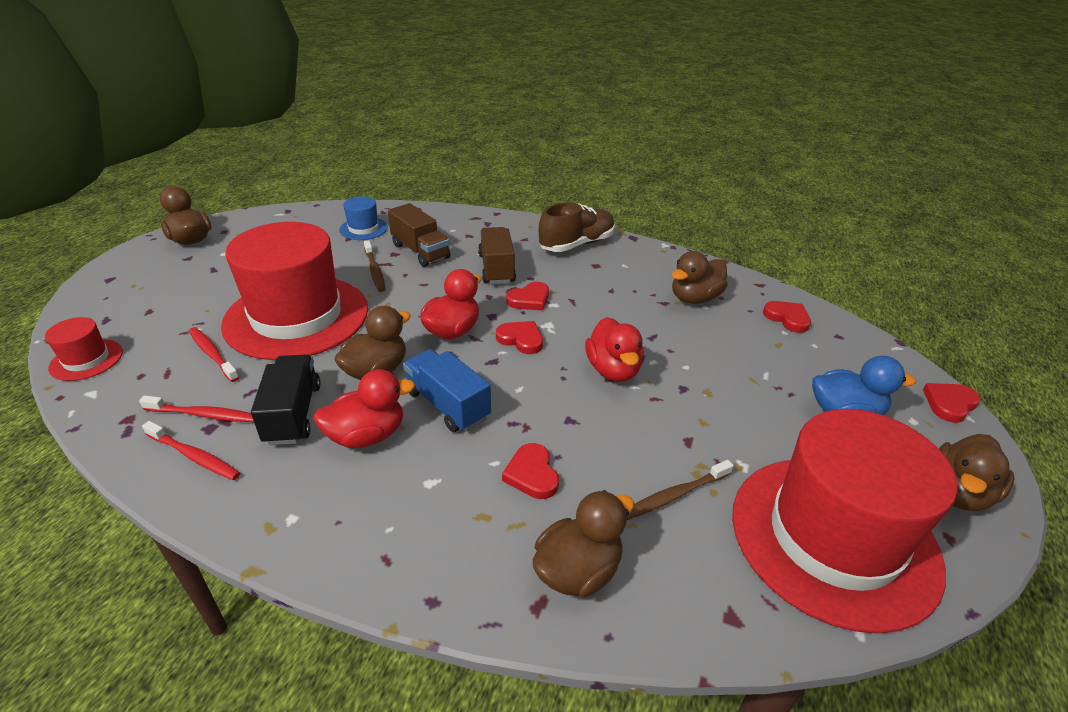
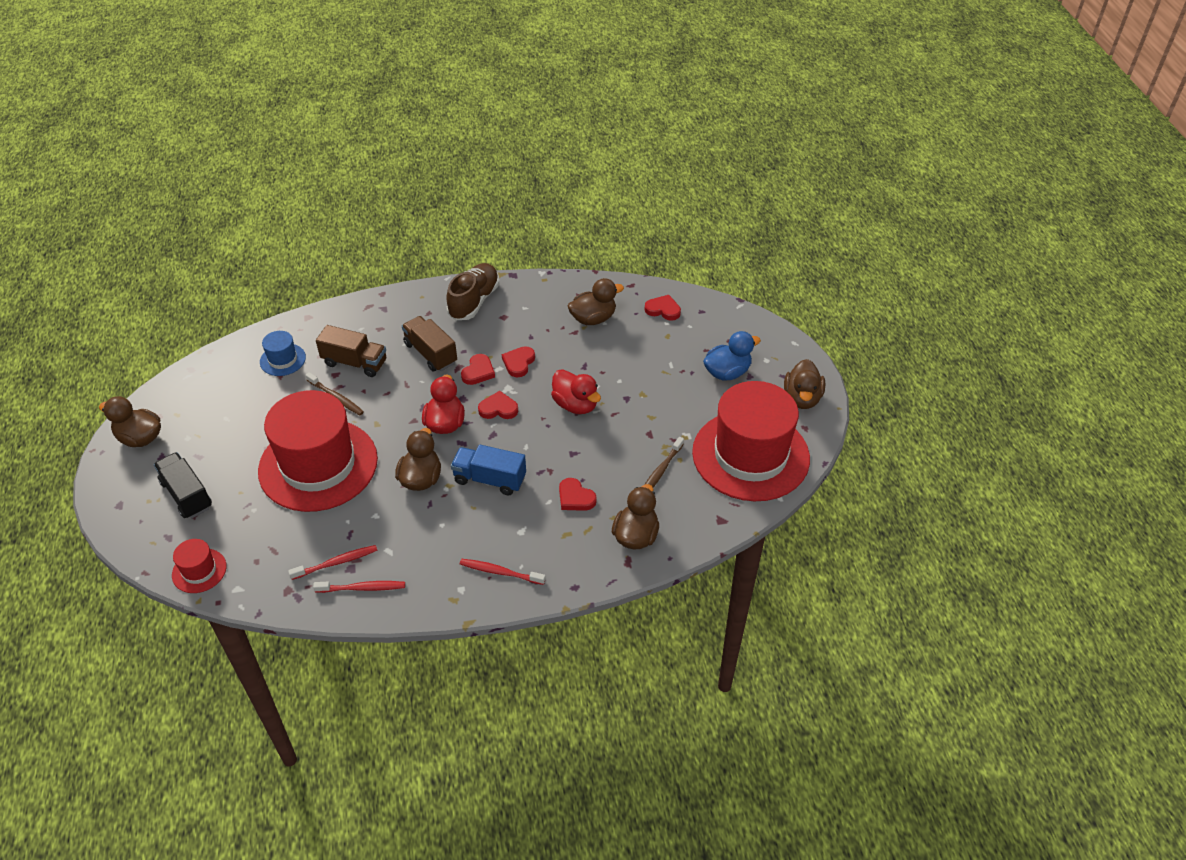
camera: 30 degrees left, 10 degrees up
(213, 354) = (290, 522): red toothbrush -> red toothbrush (500, 572)
(293, 414) = (396, 533): black truck -> black truck (187, 495)
(367, 435) = (457, 523): red duck -> none
(694, 298) = (593, 318): brown duck -> brown duck turned 135 degrees counterclockwise
(949, 404) = (782, 338): red heart -> red heart (518, 363)

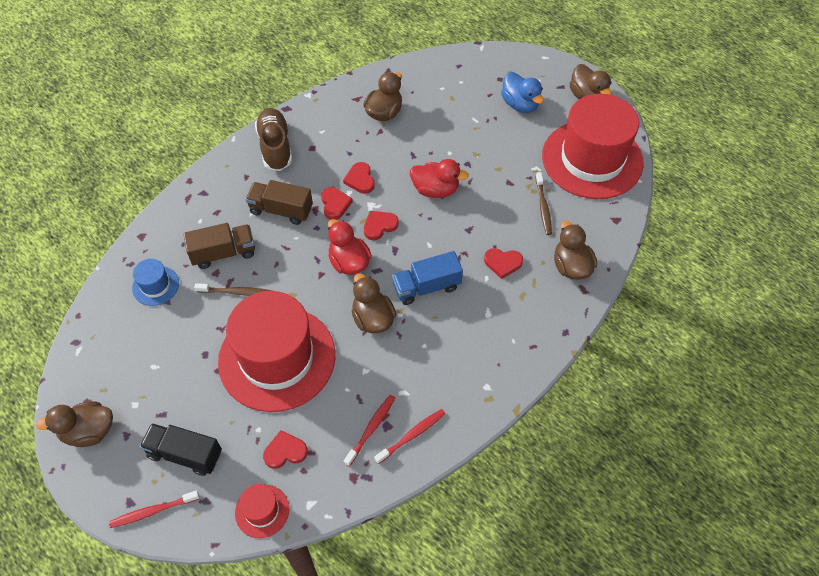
camera: 35 degrees left, 10 degrees up
(500, 572) = (503, 355): red toothbrush -> red toothbrush (153, 511)
(663, 310) = (430, 78): red heart -> red heart (285, 451)
(727, 372) = (520, 104): blue duck -> blue duck turned 120 degrees clockwise

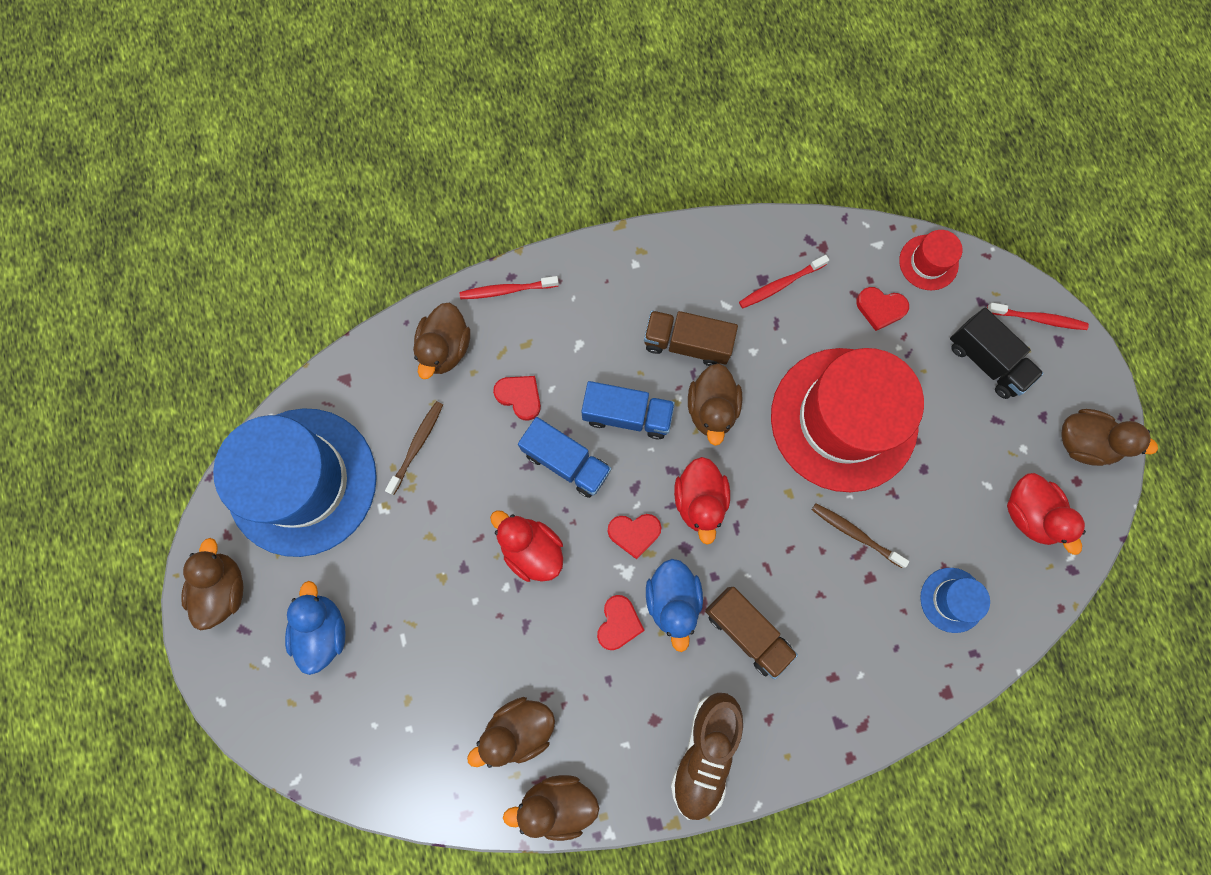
camera: 150 degrees left, 20 degrees up
(117, 362) = (1029, 514): none -> red duck
(223, 253) = (849, 603): brown truck -> brown truck (687, 343)
(335, 204) = (672, 600): red heart -> blue duck
(343, 95) = (558, 802): none -> brown duck
(411, 436) = (743, 256): red toothbrush -> red toothbrush (507, 290)
(447, 242) = (566, 462): none -> blue truck
(592, 159) = (302, 481): red hat -> blue hat

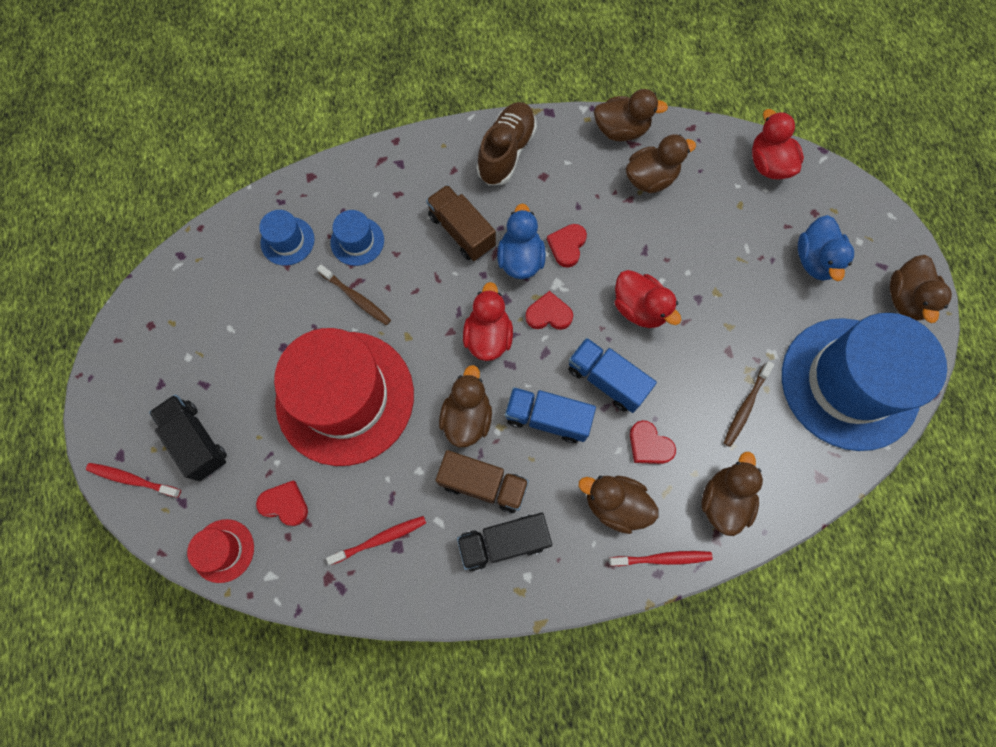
camera: 175 degrees left, 5 degrees down
(661, 292) = (503, 542): none -> black truck
(869, 607) = (357, 241): none -> blue hat
(1029, 514) = (201, 302): red duck -> red duck (768, 164)
(1083, 442) = (132, 358): brown duck -> brown duck (615, 504)

